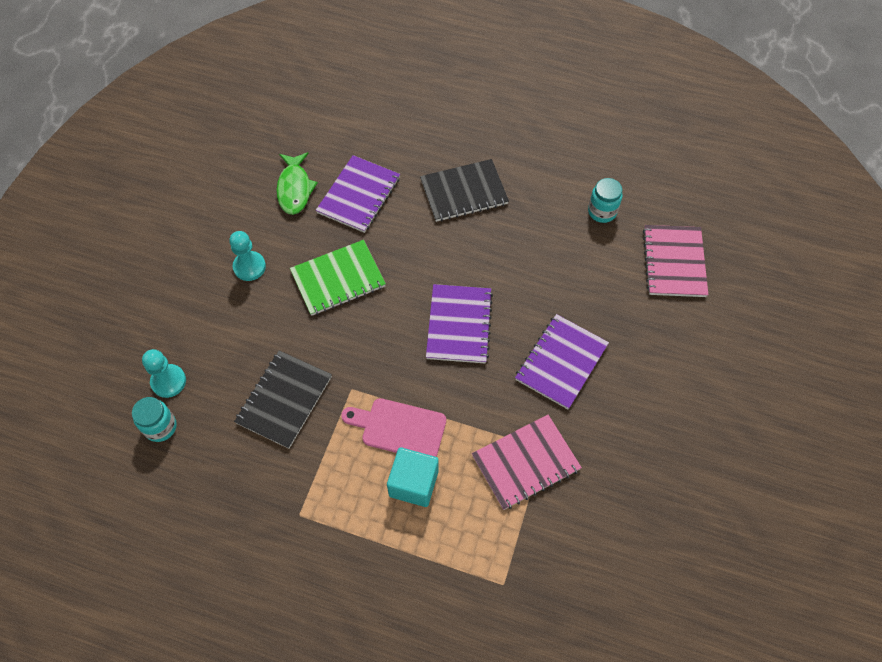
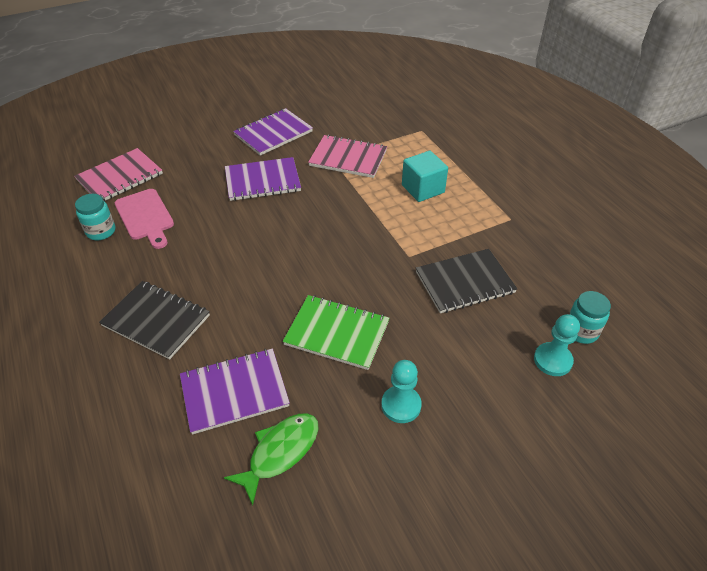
camera: 135 degrees left, 15 degrees down
(399, 428) = (401, 216): pink cutting board -> pink cutting board (145, 217)
(459, 325) = (292, 240): purple notebook -> purple notebook (273, 133)

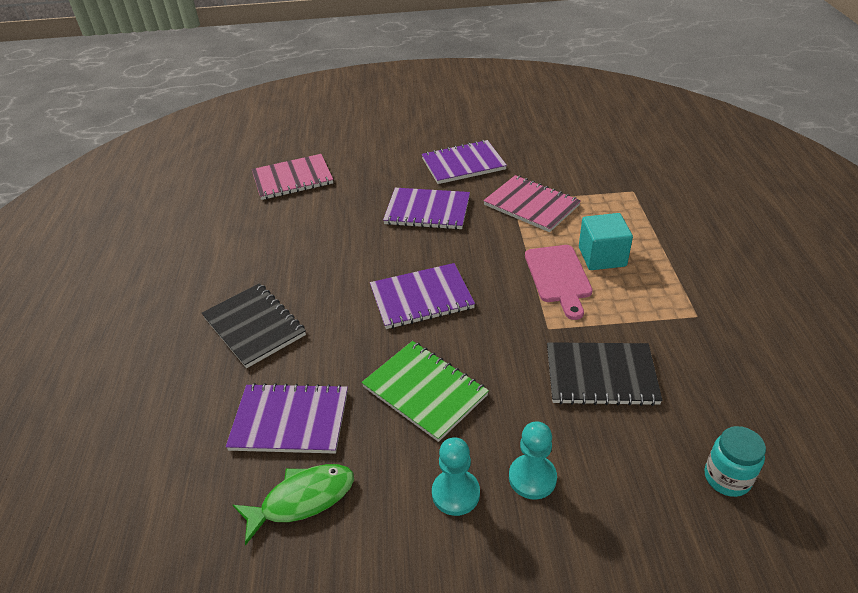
camera: 25 degrees right, 5 degrees down
(101, 231) = (249, 227): turquoise jar -> none
(145, 217) = (296, 222): pink cutting board -> pink cutting board (558, 277)
(295, 257) = (421, 298): none -> purple notebook
(552, 360) = (670, 502): turquoise pawn -> turquoise pawn (532, 478)

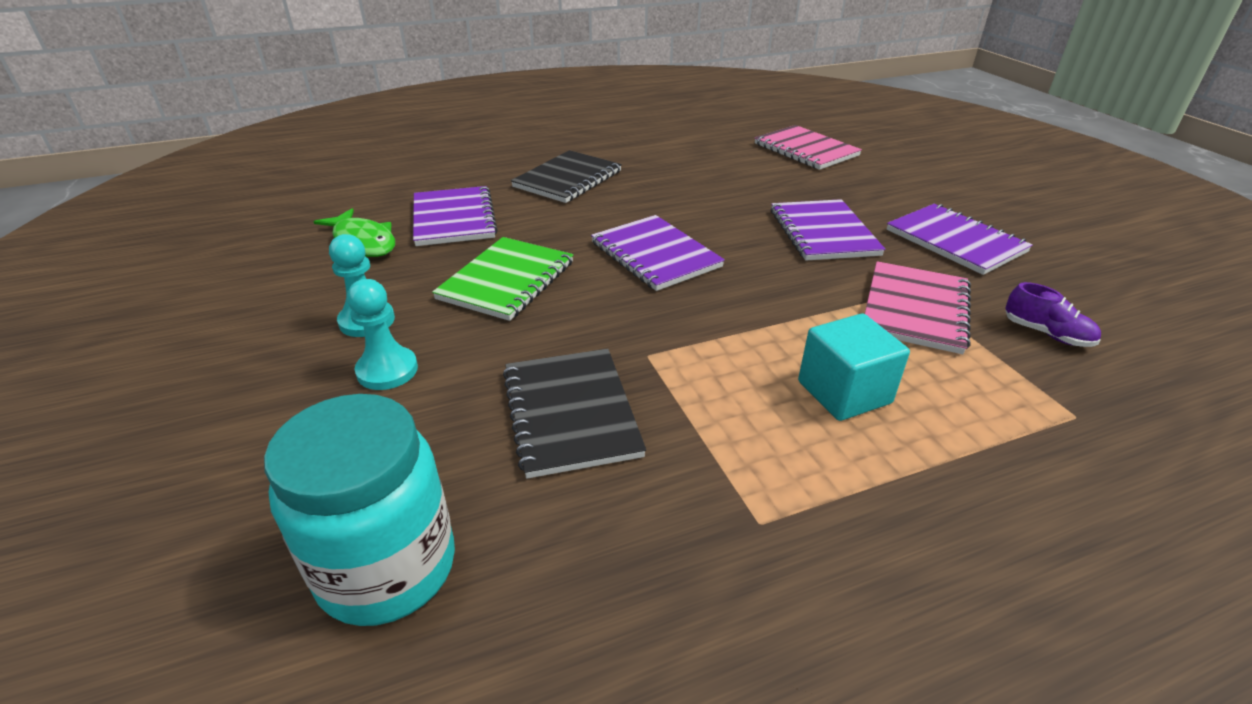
camera: 70 degrees right, 5 degrees down
(558, 277) = (762, 353): pink cutting board -> none
(567, 172) = (1046, 334): none -> purple shoe
(727, 478) = (387, 568): turquoise jar -> turquoise jar, size x1.81

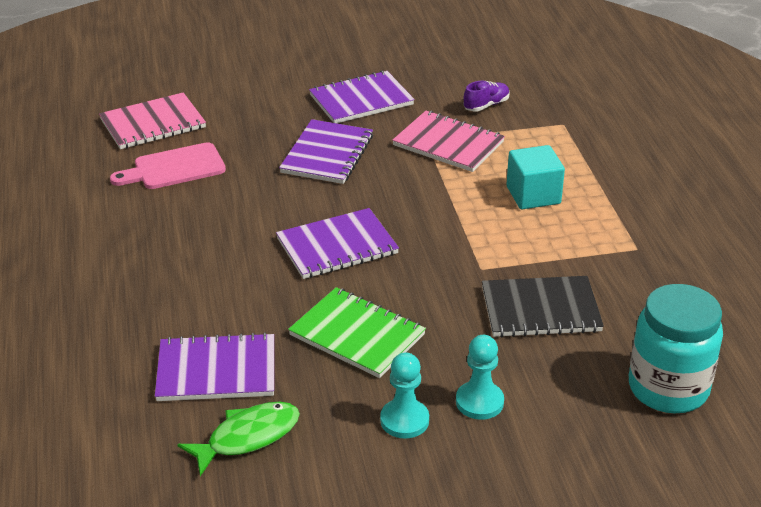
camera: 80 degrees left, 0 degrees up
(568, 179) = (150, 285): black notebook -> none
(743, 166) = (174, 168): none -> pink cutting board
(823, 232) = (327, 154): purple notebook -> purple notebook turned 75 degrees counterclockwise

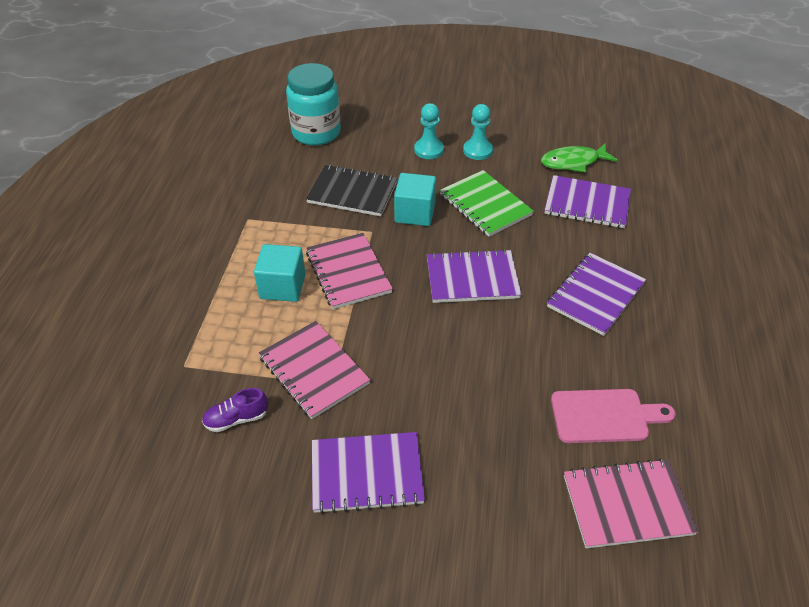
camera: 160 degrees left, 10 degrees up
(327, 154) = (440, 391): purple notebook -> purple notebook (595, 295)
(443, 302) = (415, 213): none -> turquoise cube
(476, 222) = (348, 272): none -> pink notebook

